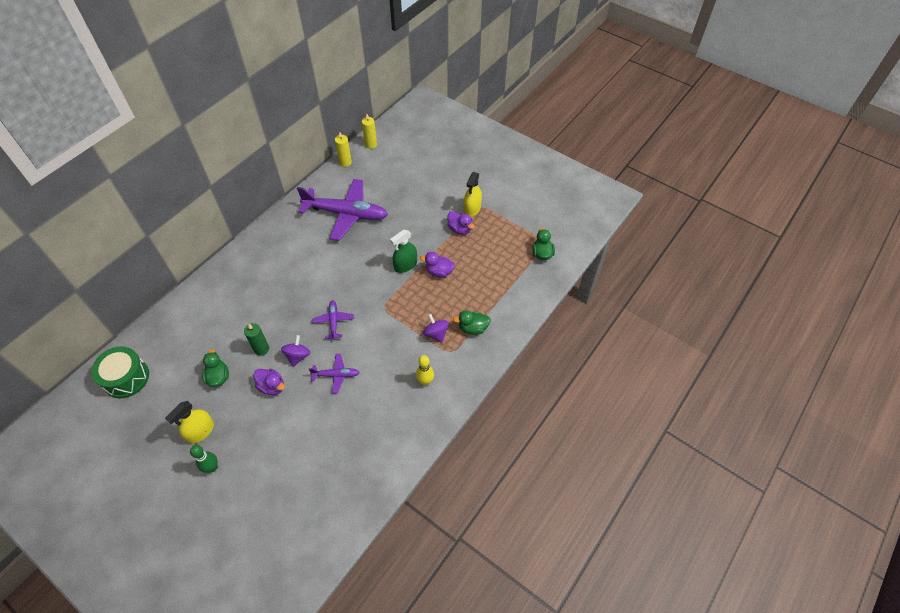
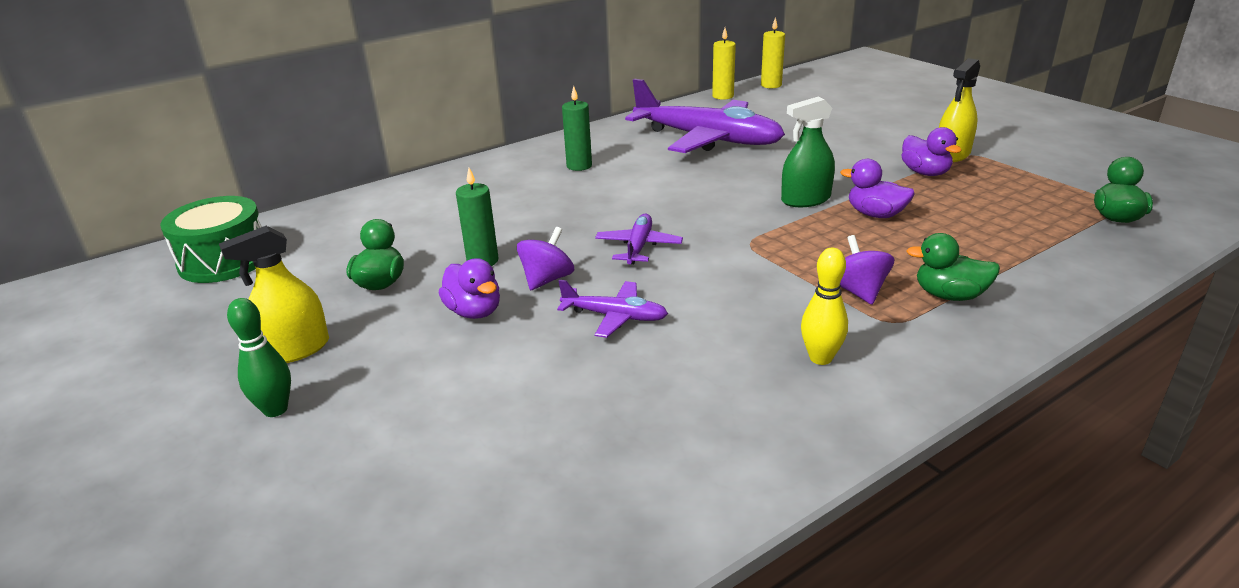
camera: 20 degrees right, 25 degrees down
(283, 254) = (579, 166): none -> green candle

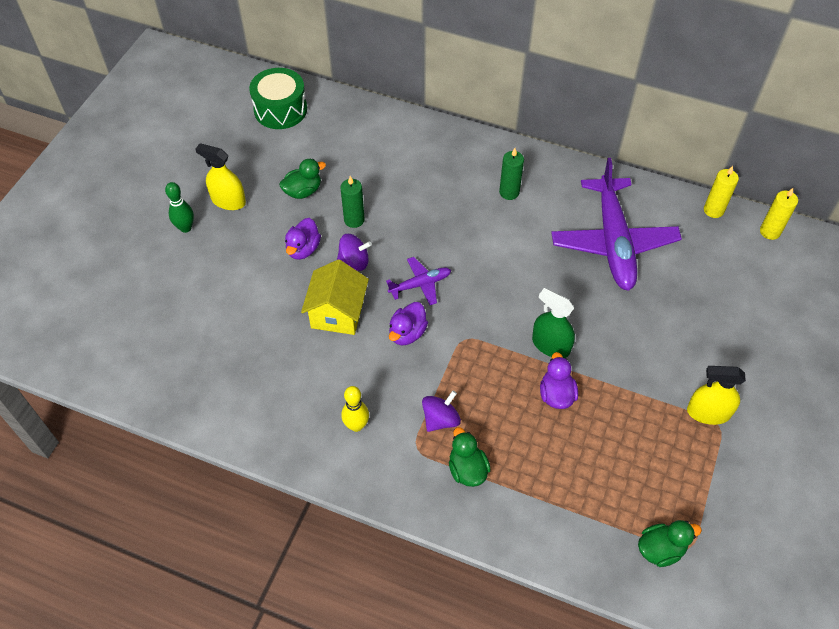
camera: 55 degrees right, 25 degrees up
(614, 316) = (337, 313): purple plane -> yellow house
(925, 173) = (655, 404): purple duck -> purple duck (407, 333)

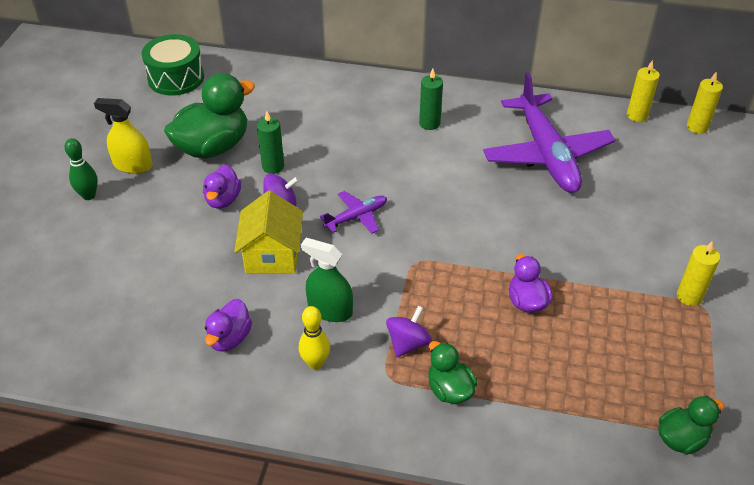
camera: 10 degrees left, 10 degrees down
(303, 191) = (213, 147): green duck -> green duck, size x1.87
(407, 333) = (352, 264): purple duck -> purple duck (229, 338)
(551, 345) = (508, 255): green spray bottle -> green spray bottle (330, 310)
(708, 412) = (689, 296): yellow spray bottle -> yellow candle

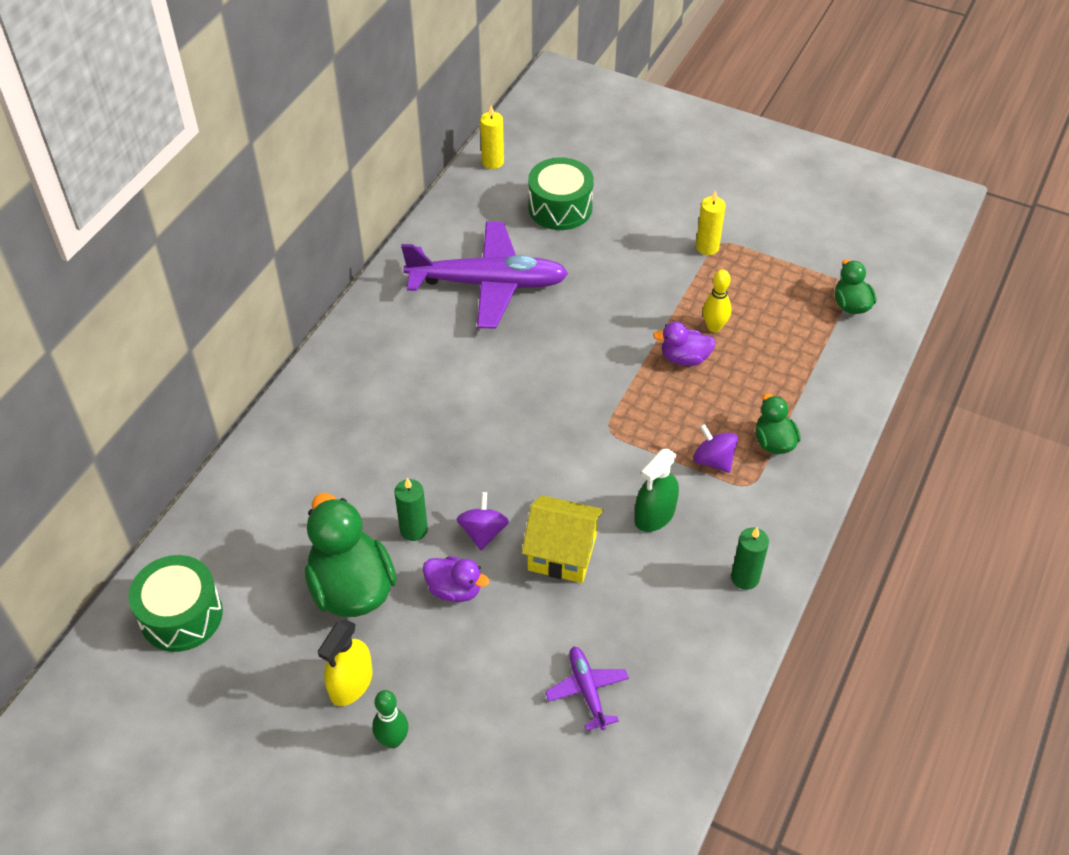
camera: 75 degrees left, 5 degrees up
(229, 338) = (671, 610): purple duck -> none
(315, 363) = (721, 540): yellow bowling pin -> yellow bowling pin (714, 327)
(356, 217) = (527, 466): purple plane -> purple plane (587, 691)
(429, 123) = (397, 366): green candle -> green candle (745, 578)
(449, 389) = (773, 442): green duck -> green duck turned 90 degrees clockwise
(637, 115) = (457, 197): yellow candle -> none
(670, 180) = (560, 207): none -> green drum

